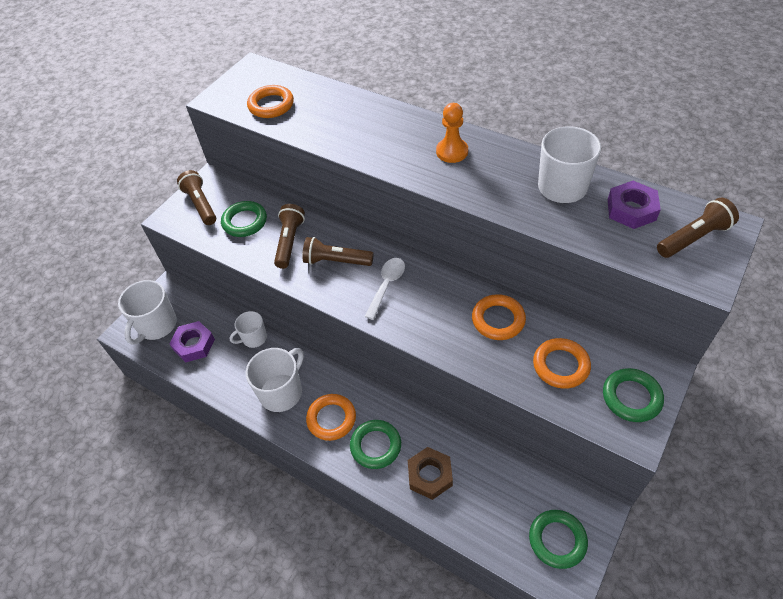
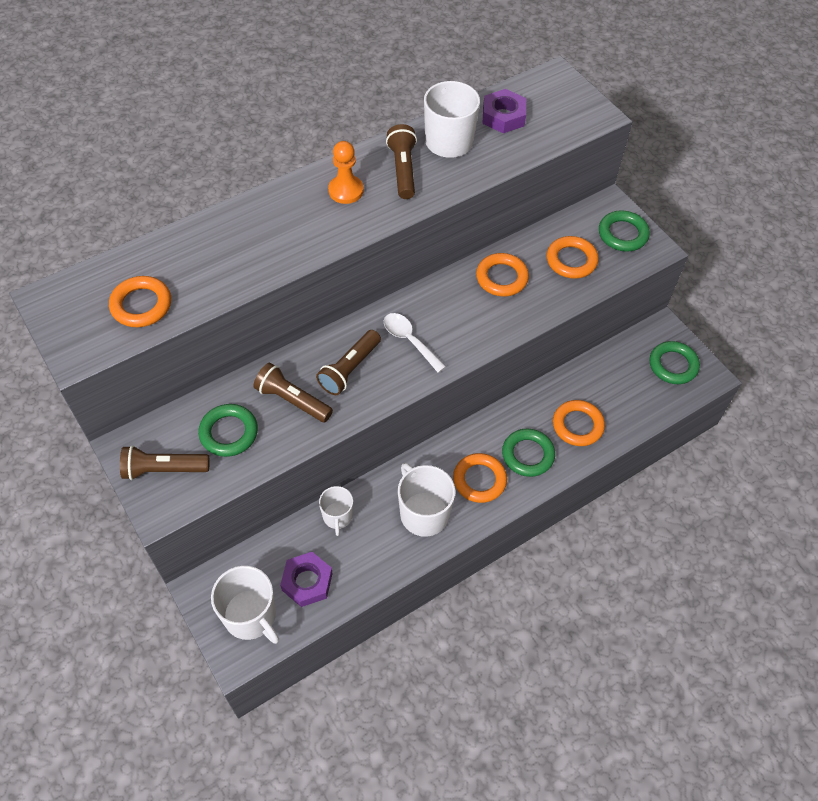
camera: 70 degrees left, 5 degrees up
(430, 475) = (577, 425): brown nut -> orange ring
(693, 238) = (555, 100): brown flashlight -> brown flashlight (403, 170)

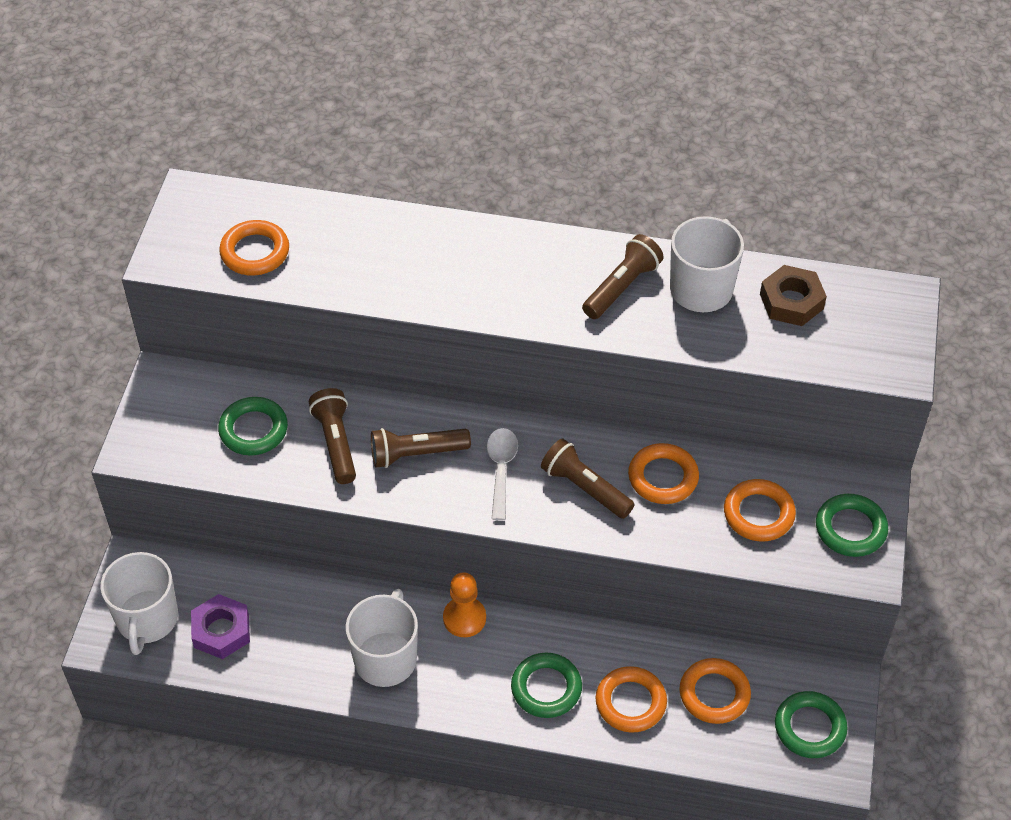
camera: 45 degrees right, 5 degrees down
(163, 469) = (170, 420): brown flashlight -> brown flashlight (585, 488)
(337, 516) = (307, 597): white mug -> none
(346, 190) = (543, 270): orange pawn -> orange pawn (464, 618)
(479, 480) = (472, 672): orange ring -> orange ring (714, 694)
(503, 116) = (791, 301): purple nut -> brown nut

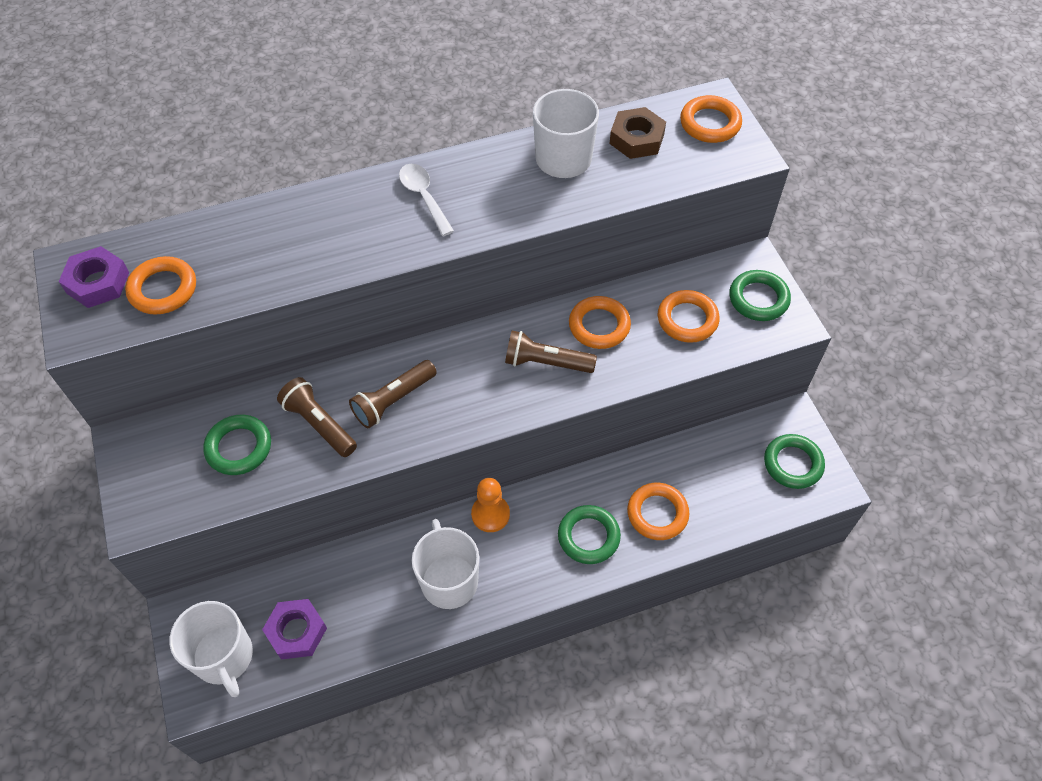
camera: 30 degrees left, 5 degrees up
(205, 221) = (98, 282): none -> purple nut
(501, 470) = (471, 380): white spoon -> white spoon (424, 197)
(622, 287) = (500, 183): brown flashlight -> none
(714, 694) = (711, 474): orange ring -> orange ring (710, 123)

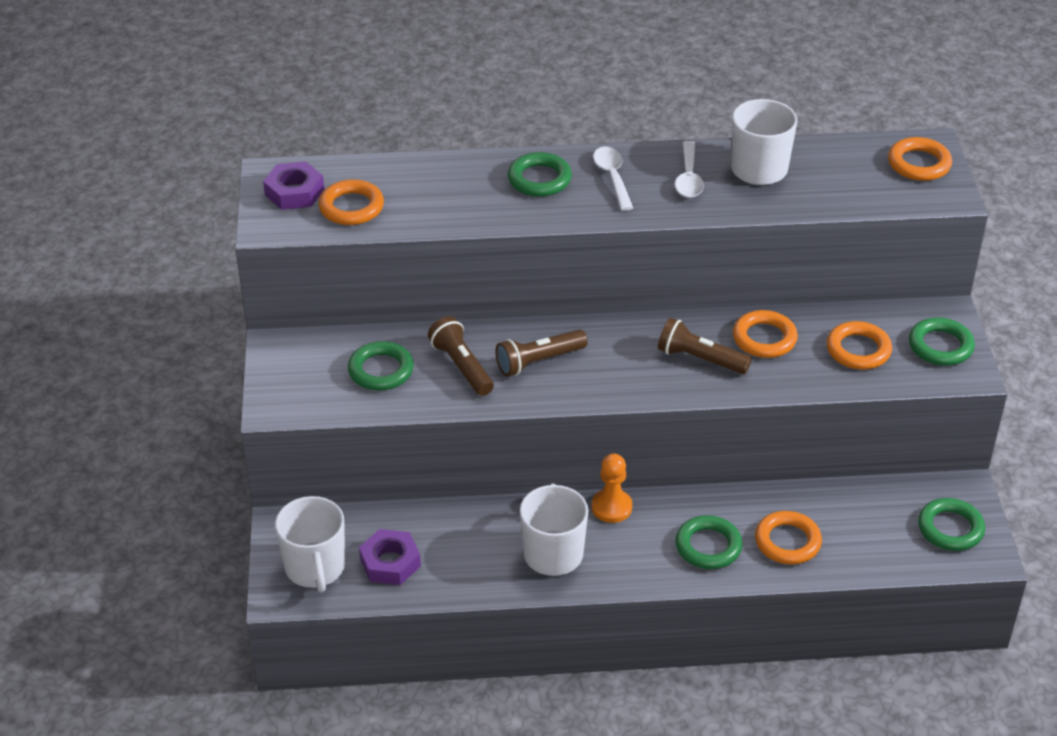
camera: 15 degrees right, 15 degrees down
(351, 214) = (539, 179): none -> green ring
(498, 183) = (688, 178): none -> white spoon
(636, 139) = (838, 164): brown nut -> none

